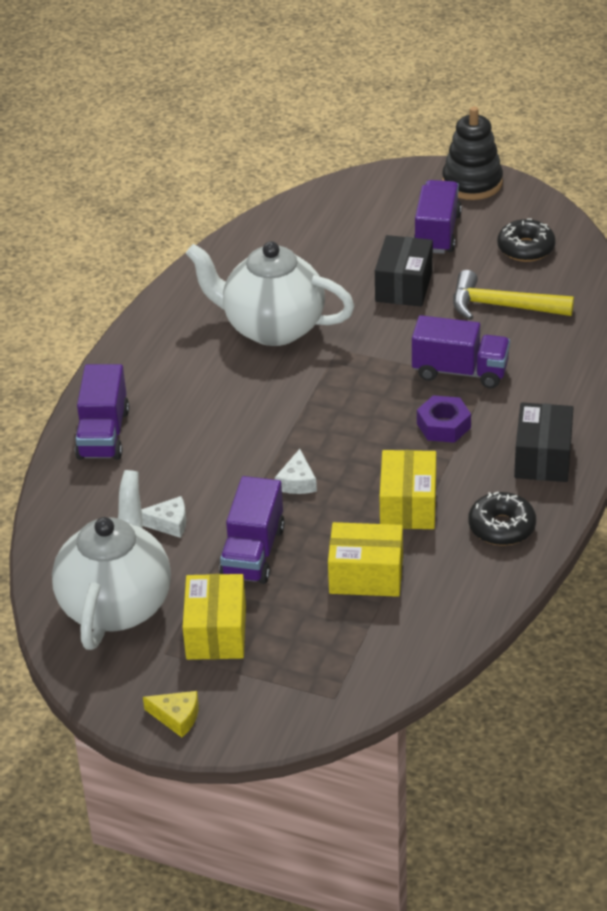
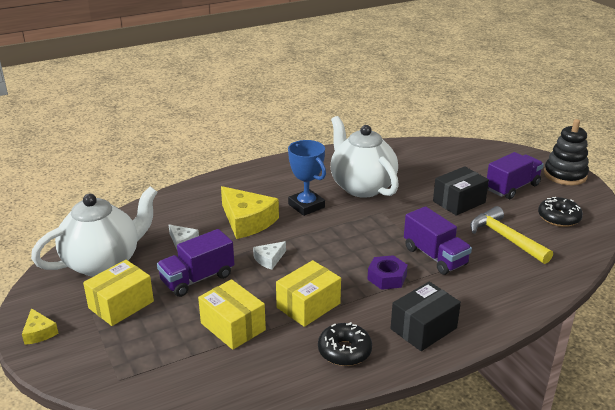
camera: 40 degrees right, 10 degrees down
(103, 434) = (217, 189): purple truck -> none
(204, 452) = (247, 221): none -> yellow cheese
(244, 391) = (306, 206): none -> blue trophy

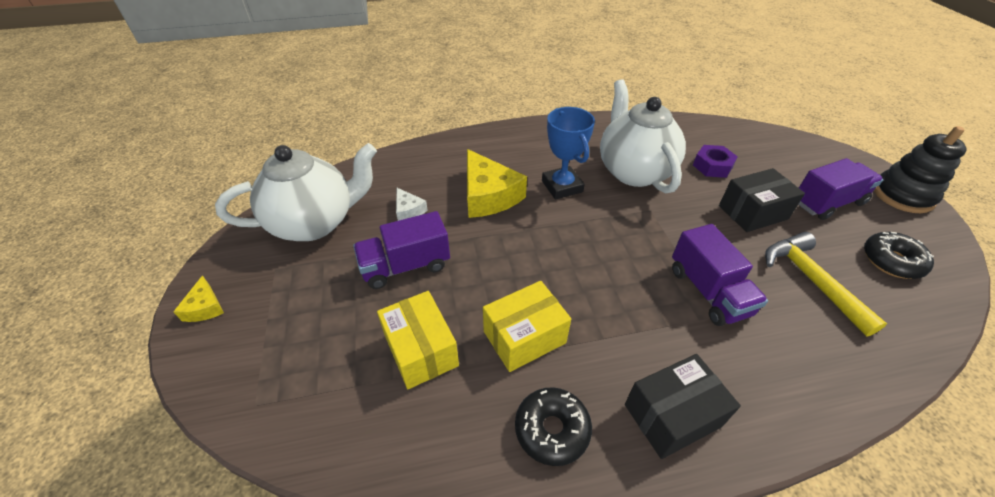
camera: 15 degrees right, 15 degrees up
(121, 305) = (308, 286): yellow box -> none
(269, 259) = (497, 254): white cheese -> none
(387, 277) = (637, 313): purple nut -> purple nut (712, 166)

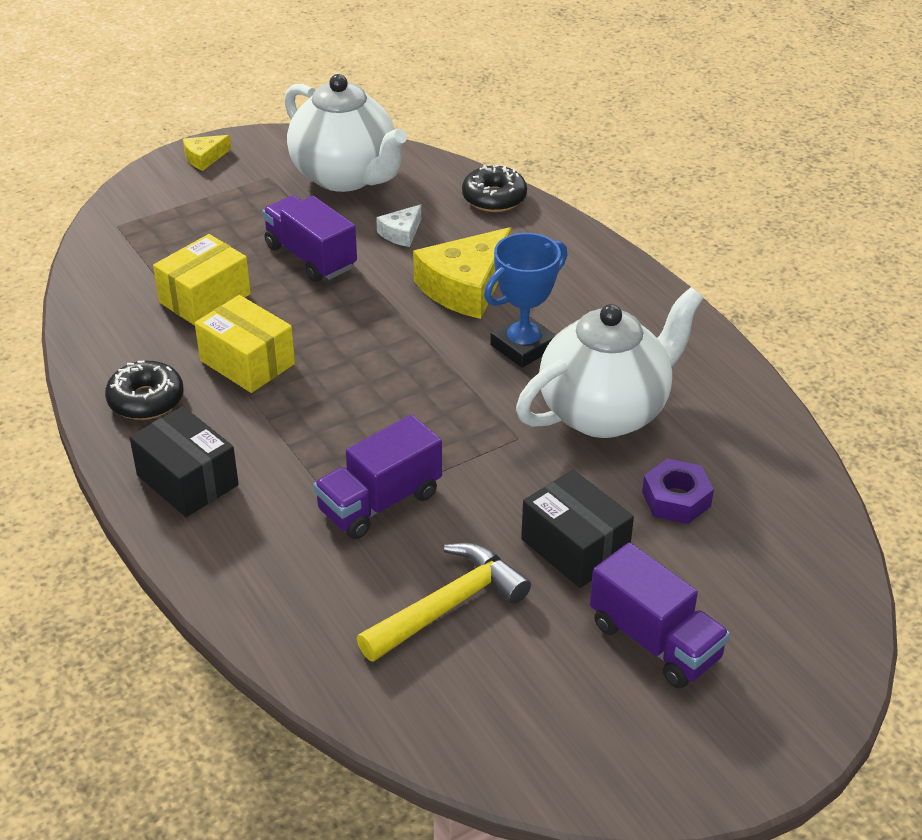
camera: 70 degrees right, 5 degrees down
(891, 261) = (537, 705): black donut -> black donut (494, 198)
(902, 195) = (742, 752): black stacking toy -> none

